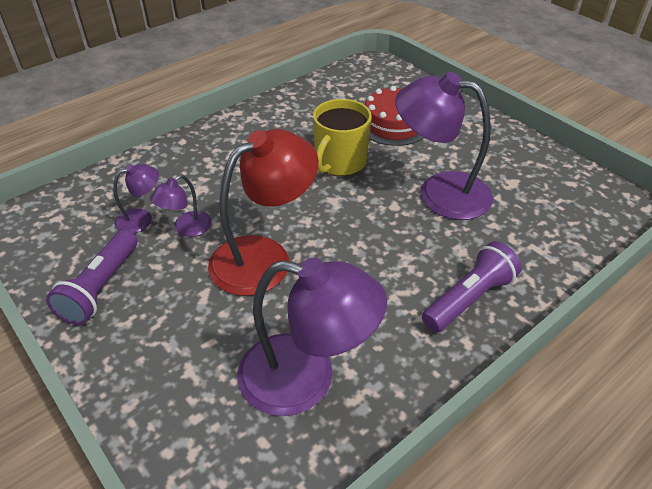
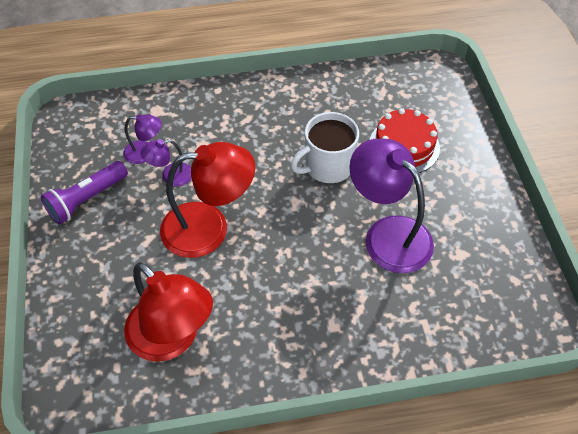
camera: 30 degrees right, 10 degrees up
(306, 379) = (172, 339): purple lamp -> red lamp
(340, 162) = (327, 166): yellow mug -> white mug
(469, 298) = (333, 340): purple flashlight -> none

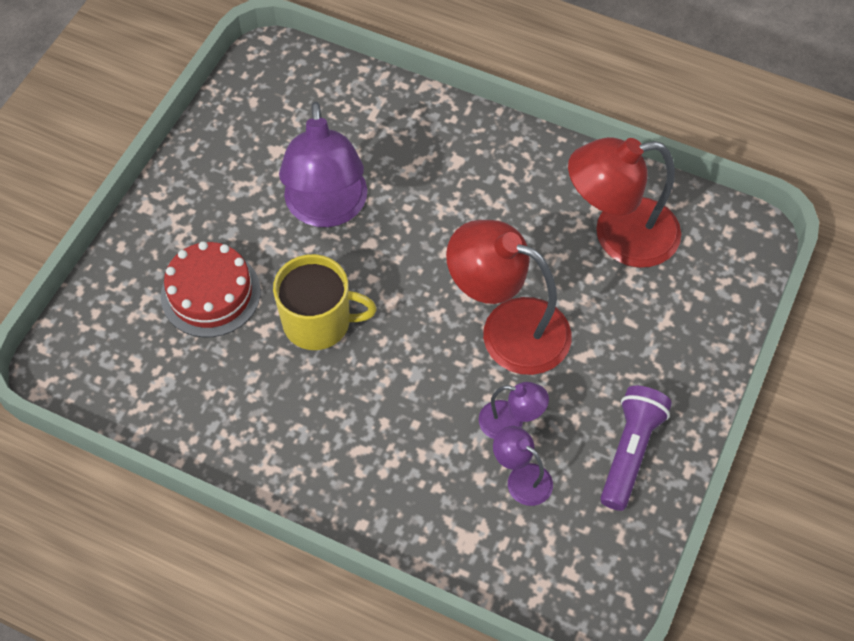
camera: 145 degrees left, 5 degrees up
(87, 199) = (630, 452): purple flashlight -> purple flashlight turned 60 degrees counterclockwise
(172, 339) = (619, 235): red lamp -> red lamp turned 90 degrees counterclockwise
(327, 166) = (318, 322): white mug -> yellow mug

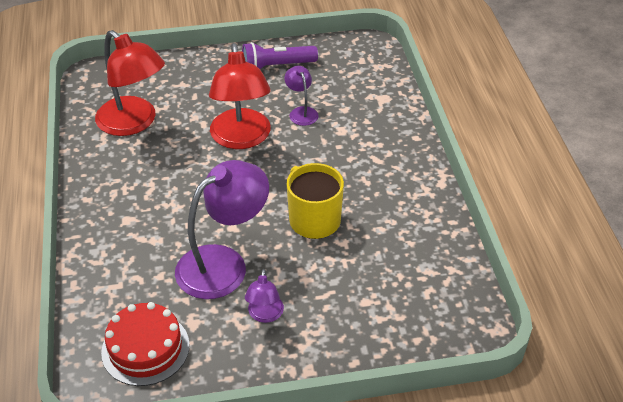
camera: 125 degrees left, 15 degrees down
(210, 293) = (343, 285): red cake -> red cake (145, 348)
(521, 478) = (329, 95): purple lamp -> purple lamp (265, 315)

